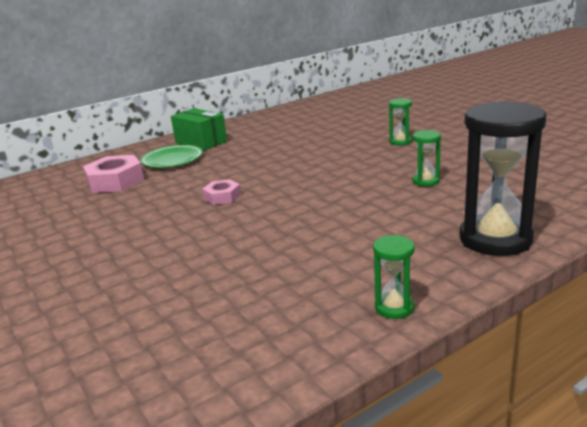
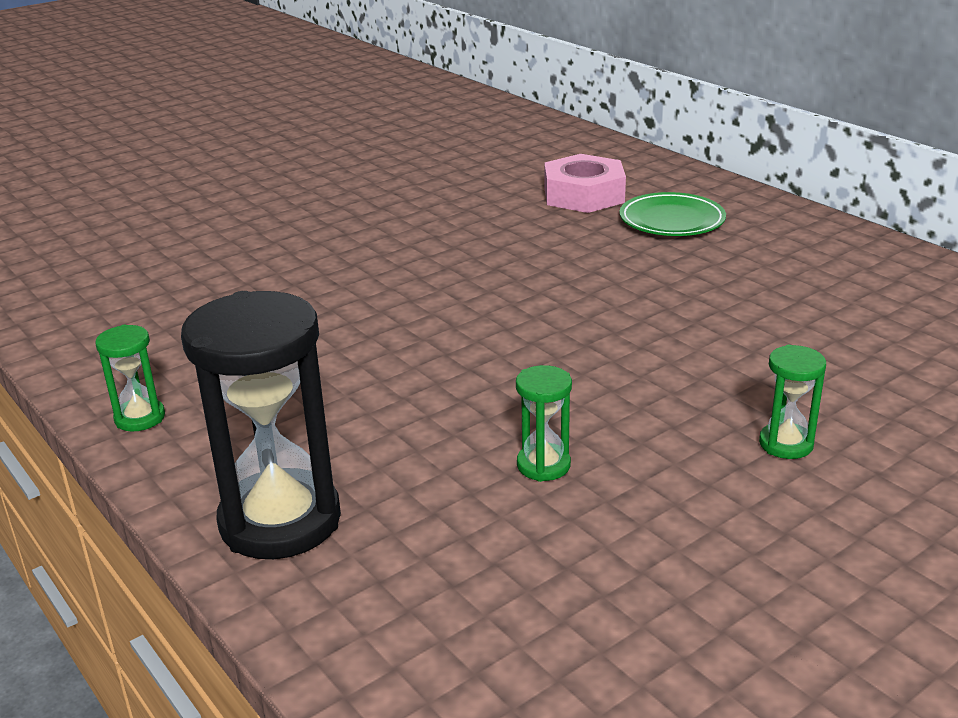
camera: 85 degrees right, 5 degrees up
(201, 142) = (765, 231): green box -> none
(222, 197) = (510, 277): pink nut -> none

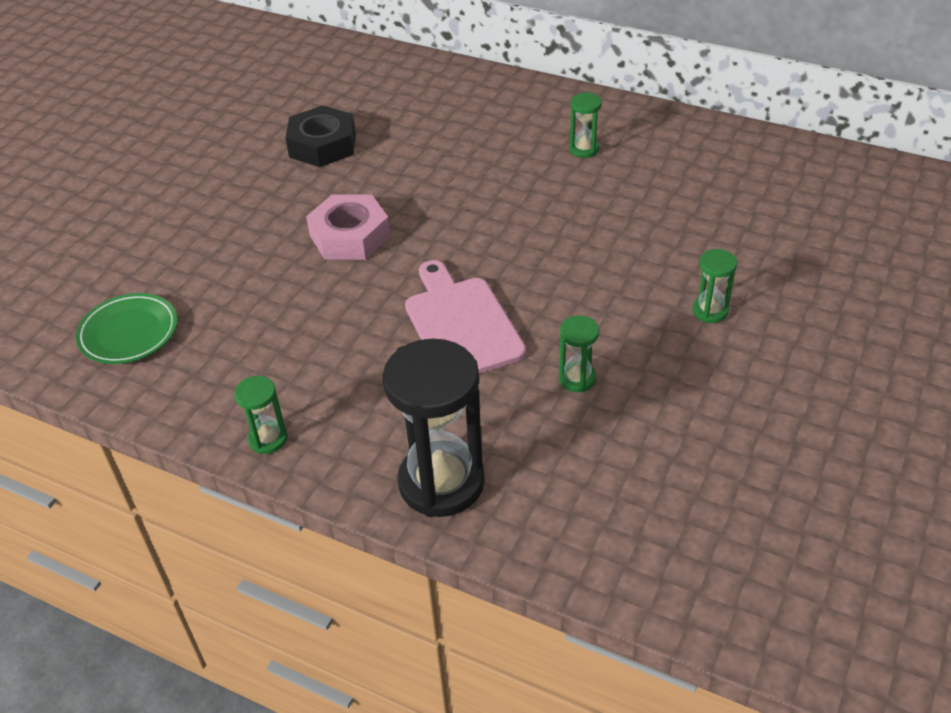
camera: 25 degrees left, 15 degrees up
(445, 189) = (323, 145): none -> black nut
(449, 372) = (461, 324): none -> pink cutting board
(583, 195) = (436, 123): pink nut -> pink nut (350, 236)
(671, 220) = (519, 132): green plate -> green plate (129, 333)
(740, 250) = (584, 149): none -> green hourglass

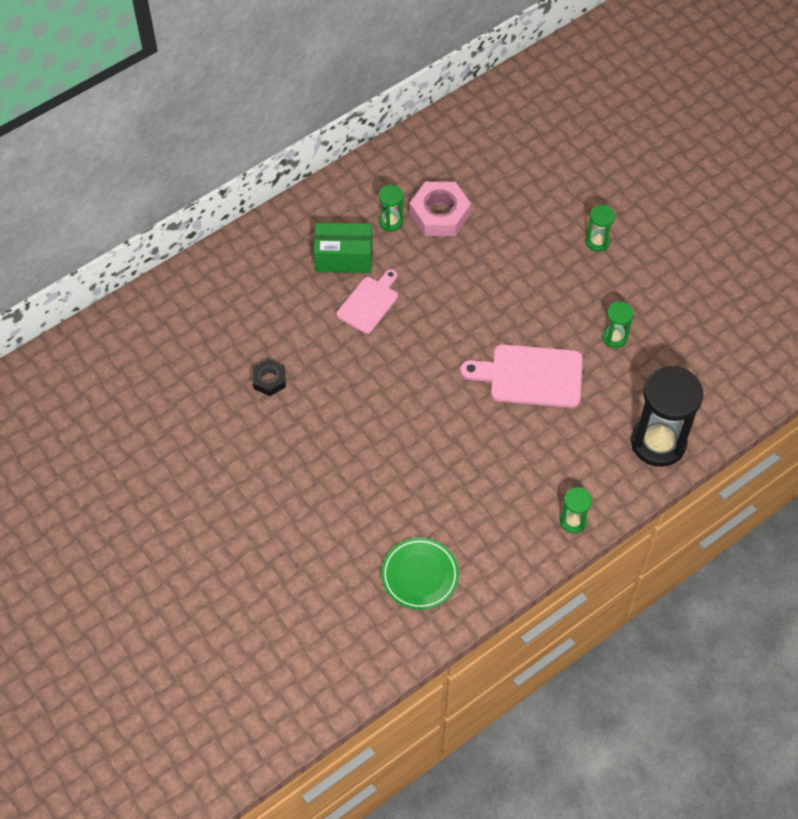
camera: 65 degrees left, 15 degrees up
(323, 145) = (269, 380): black nut -> black nut, size x0.57
(350, 236) = (397, 404): pink nut -> pink nut (439, 214)
(467, 172) = (369, 303): none -> pink cutting board
(510, 136) = (344, 257): none -> green box

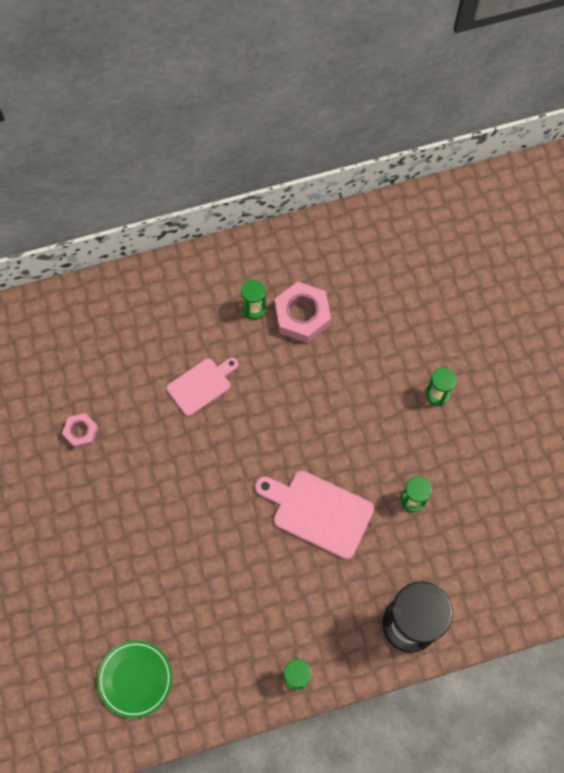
camera: 20 degrees right, 10 degrees up
(269, 380) = (81, 432): black nut -> pink nut
(344, 257) = (197, 331): green box -> none

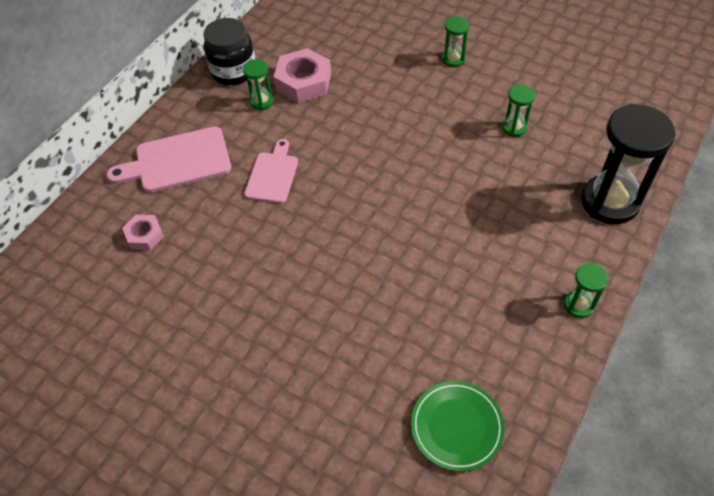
camera: 40 degrees left, 15 degrees down
(81, 432) = (201, 281): pink nut -> pink nut (144, 235)
(261, 259) = (233, 71): none -> black jar
(318, 512) = (458, 186): pink cutting board -> pink cutting board (177, 161)

